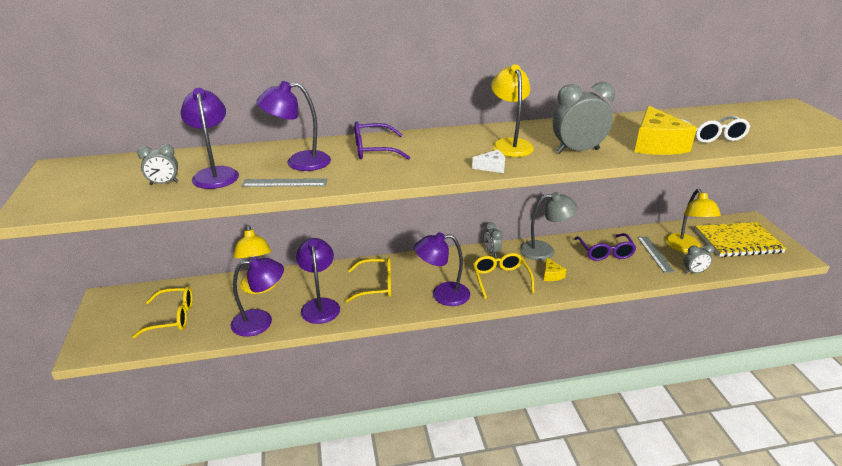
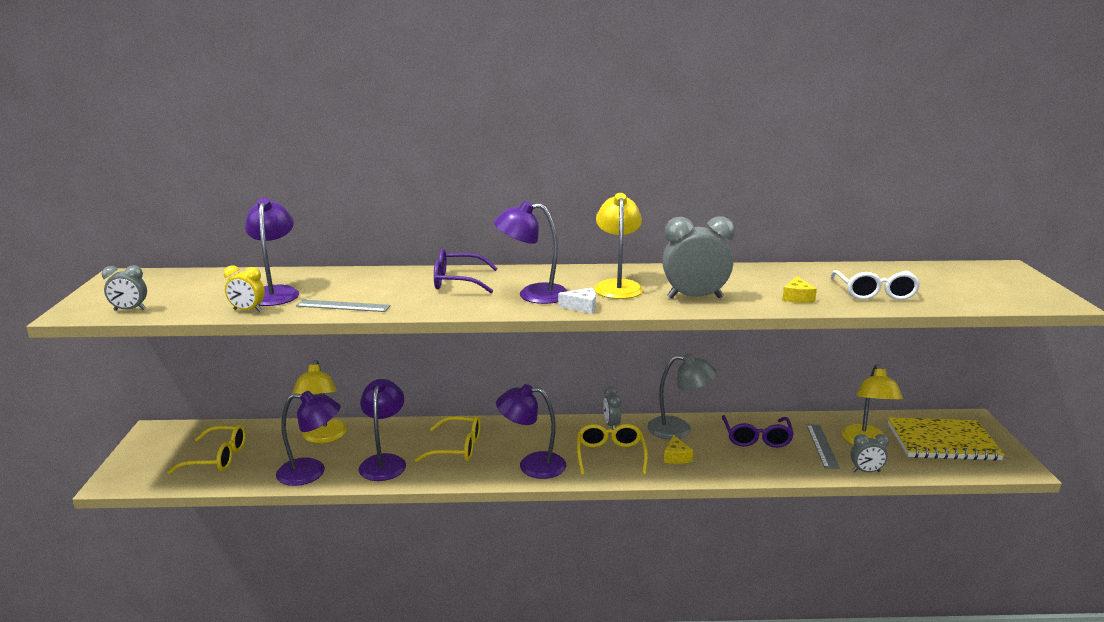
camera: 10 degrees right, 10 degrees down
(164, 183) = (218, 298): grey clock -> grey clock (129, 310)
(198, 195) = (247, 310): none -> yellow clock
(299, 162) = (369, 288): purple lamp -> purple lamp (532, 294)
(656, 144) = (797, 297): yellow cheese -> yellow cheese, size x0.46

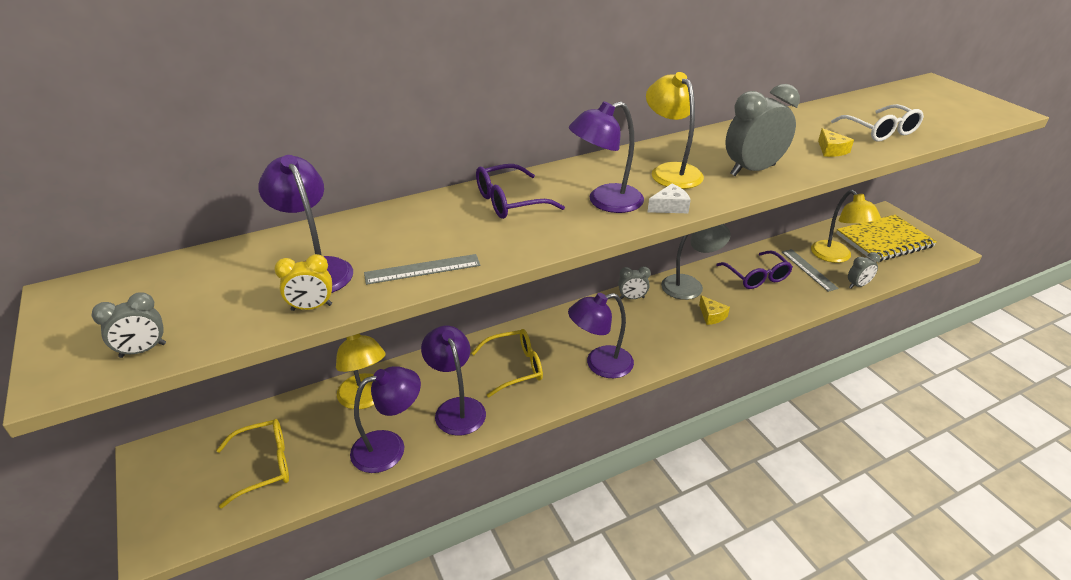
camera: 25 degrees left, 15 degrees up
(610, 455) = (657, 331): yellow glasses -> none
(611, 425) = (632, 298): grey clock -> grey clock turned 60 degrees counterclockwise

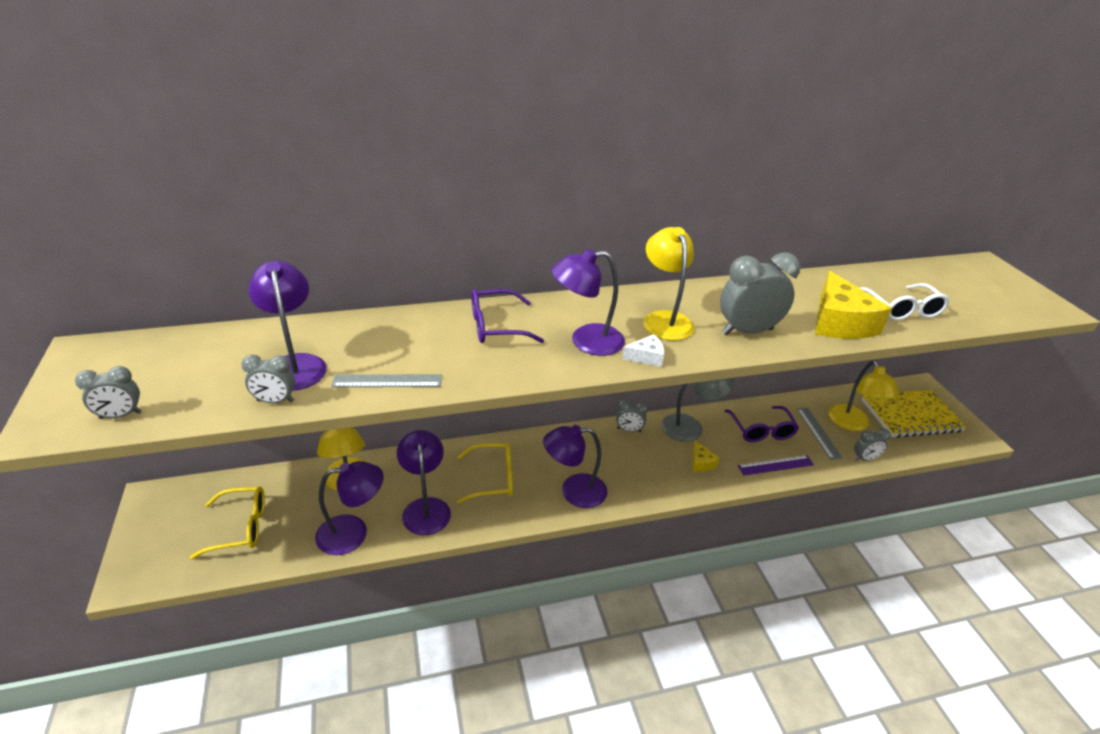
camera: 10 degrees right, 0 degrees up
(311, 307) = (275, 401): yellow clock -> grey clock
(781, 305) = (775, 465): none -> purple ruler
(831, 150) = (839, 322): yellow cheese -> yellow cheese, size x2.16

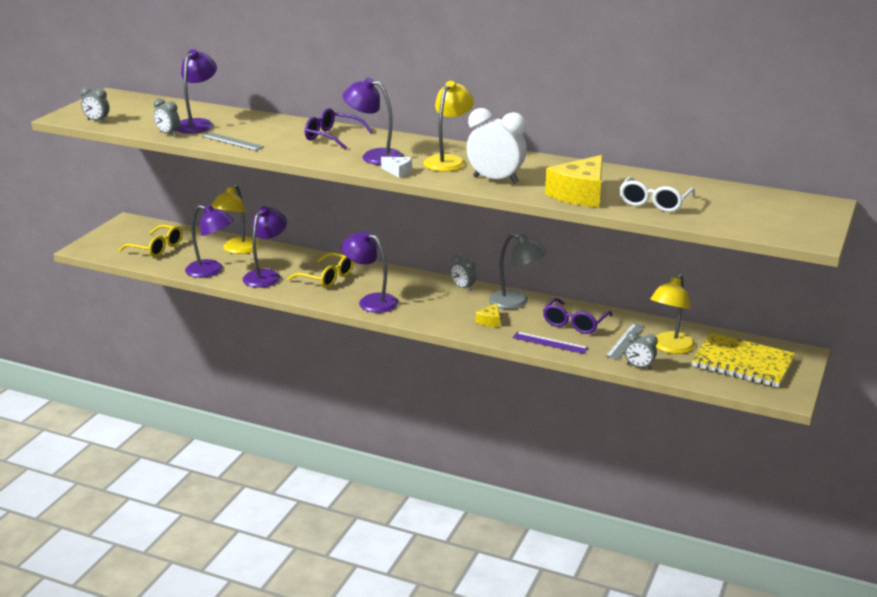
camera: 40 degrees right, 10 degrees down
(747, 331) = (495, 180): grey clock -> white clock

